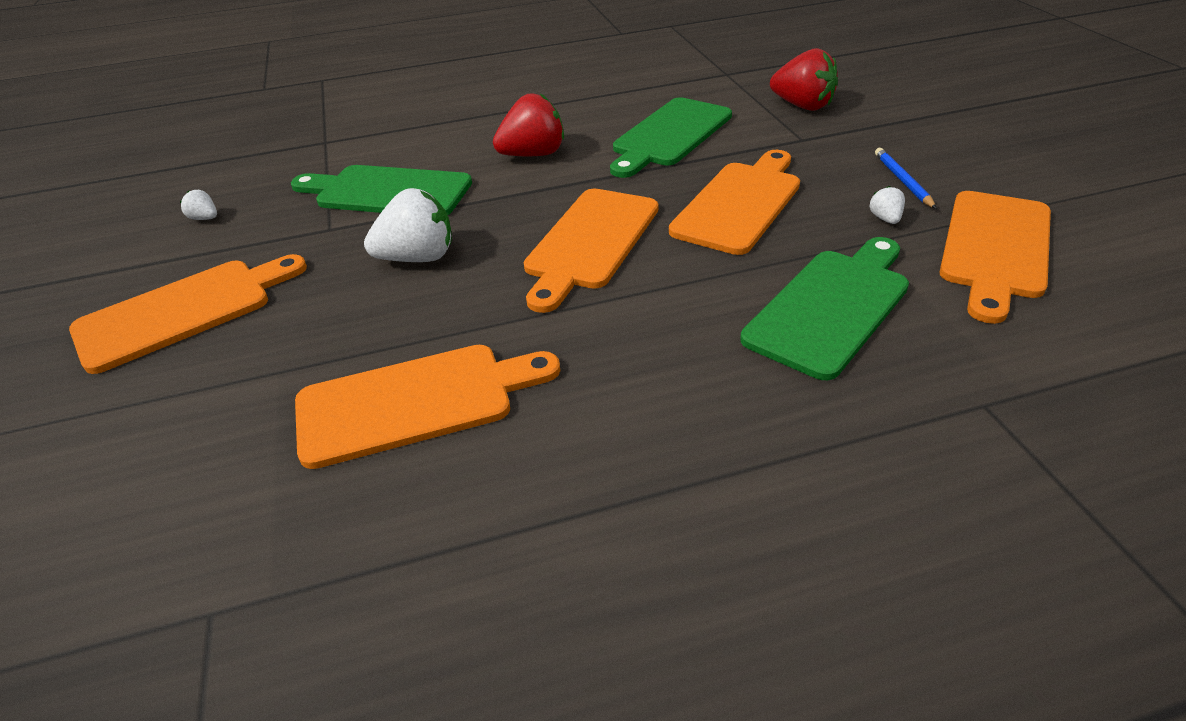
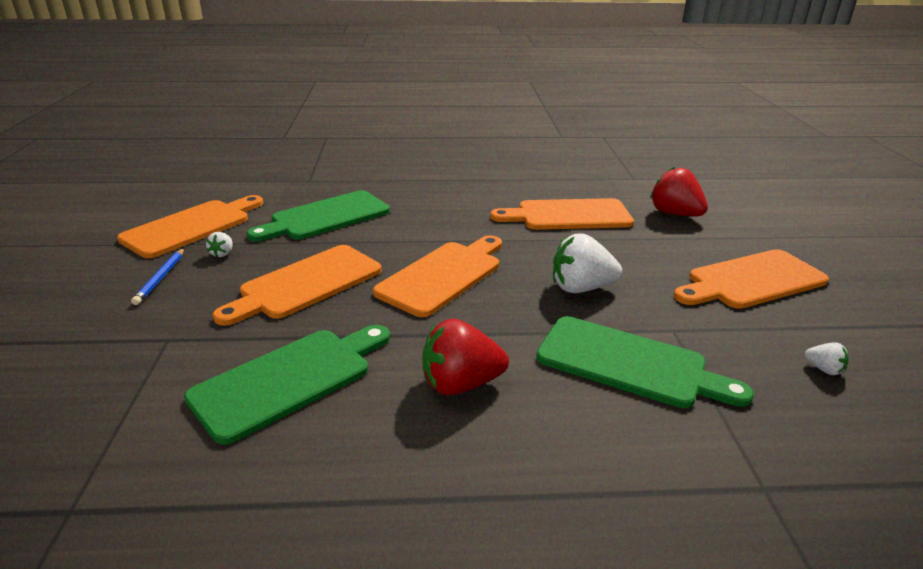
camera: 170 degrees left, 10 degrees down
(802, 106) = (89, 393): red strawberry -> red strawberry (674, 214)

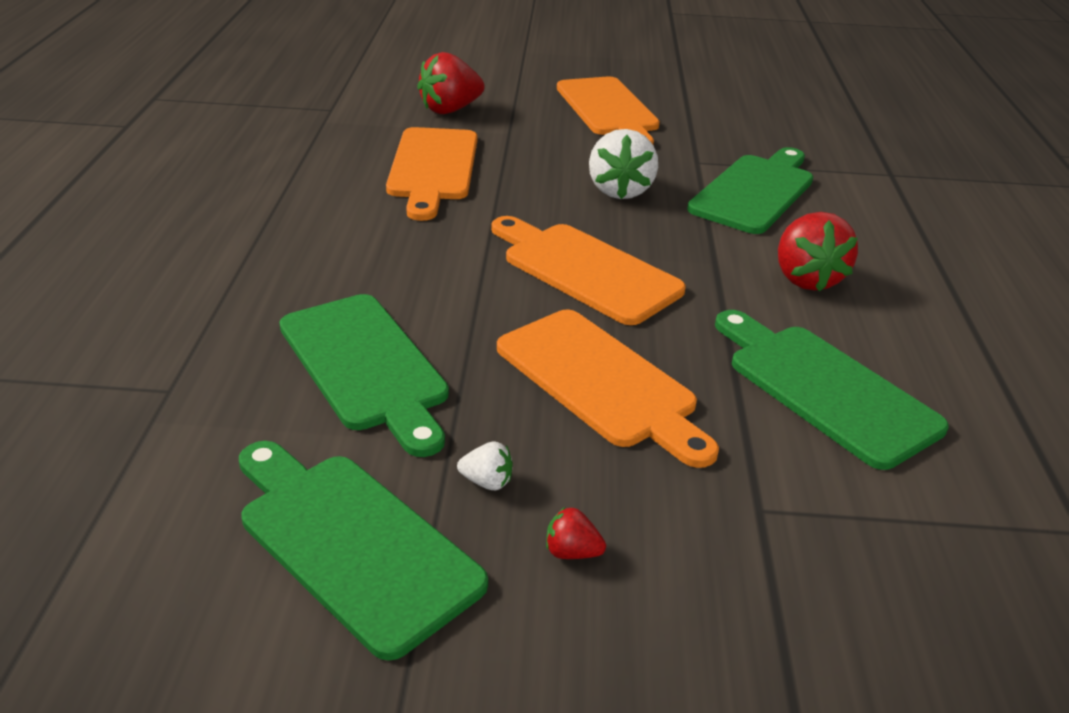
camera: 85 degrees left, 5 degrees up
(161, 278) = (572, 552): blue pencil -> red strawberry
(192, 227) = (352, 543): orange cutting board -> green cutting board
(823, 369) = (748, 120): white strawberry -> none

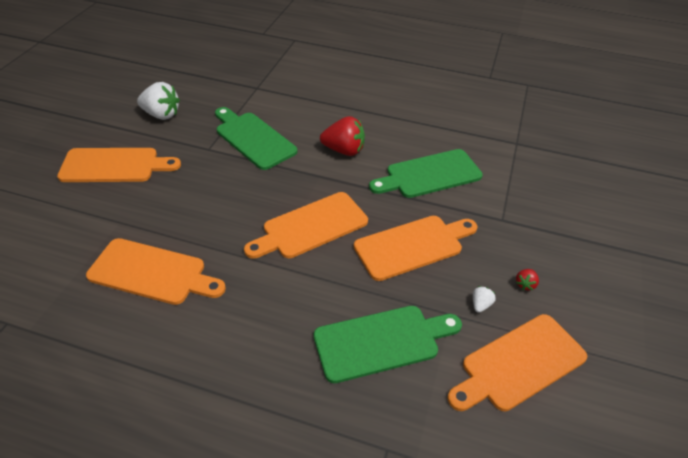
camera: 75 degrees left, 10 degrees up
(352, 543) = (519, 364): green cutting board -> orange cutting board
(450, 110) = (59, 246): red strawberry -> none
(620, 190) = (227, 190): white strawberry -> white strawberry (161, 115)

